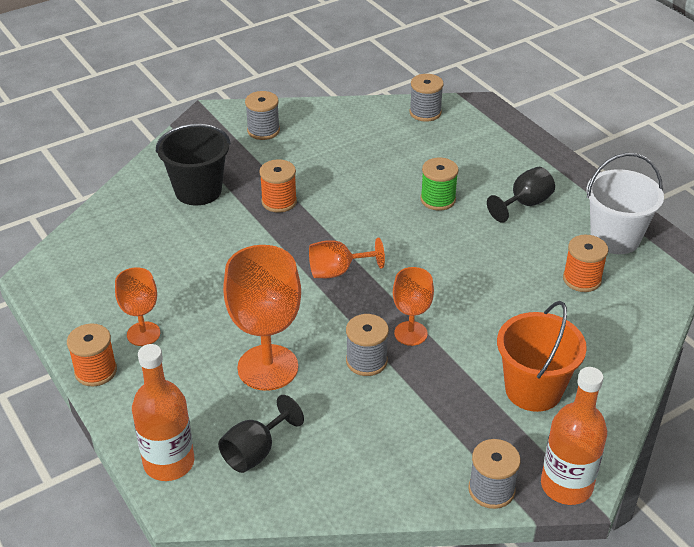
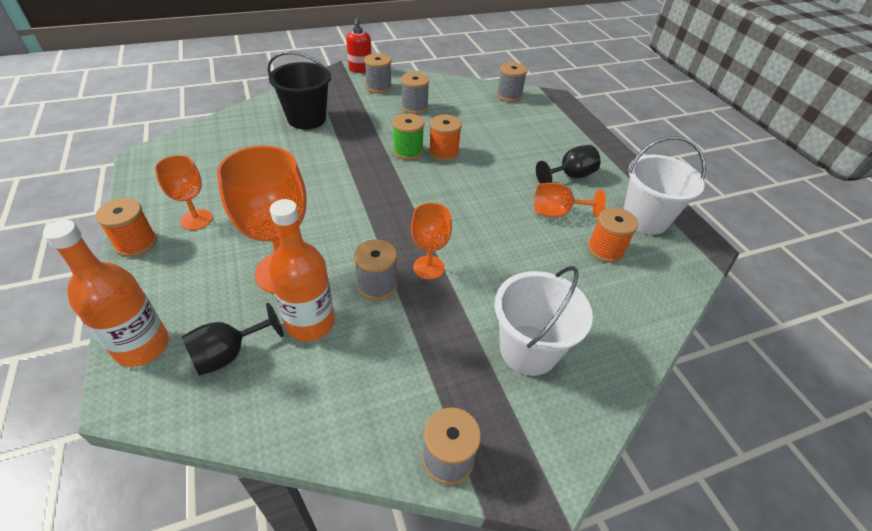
camera: 10 degrees right, 5 degrees up
(228, 109) = (360, 69): none -> red soap dispenser
(279, 201) = (365, 137): orange spool -> orange spool (443, 152)
(319, 150) = (414, 107): none -> grey spool
(337, 271) = (387, 200): orange goblet -> orange goblet (557, 212)
(438, 200) = (496, 159): green spool -> green spool (408, 151)
(533, 390) = (528, 350): orange bucket -> white bucket
(566, 485) = (533, 473): orange bottle -> orange bottle (310, 323)

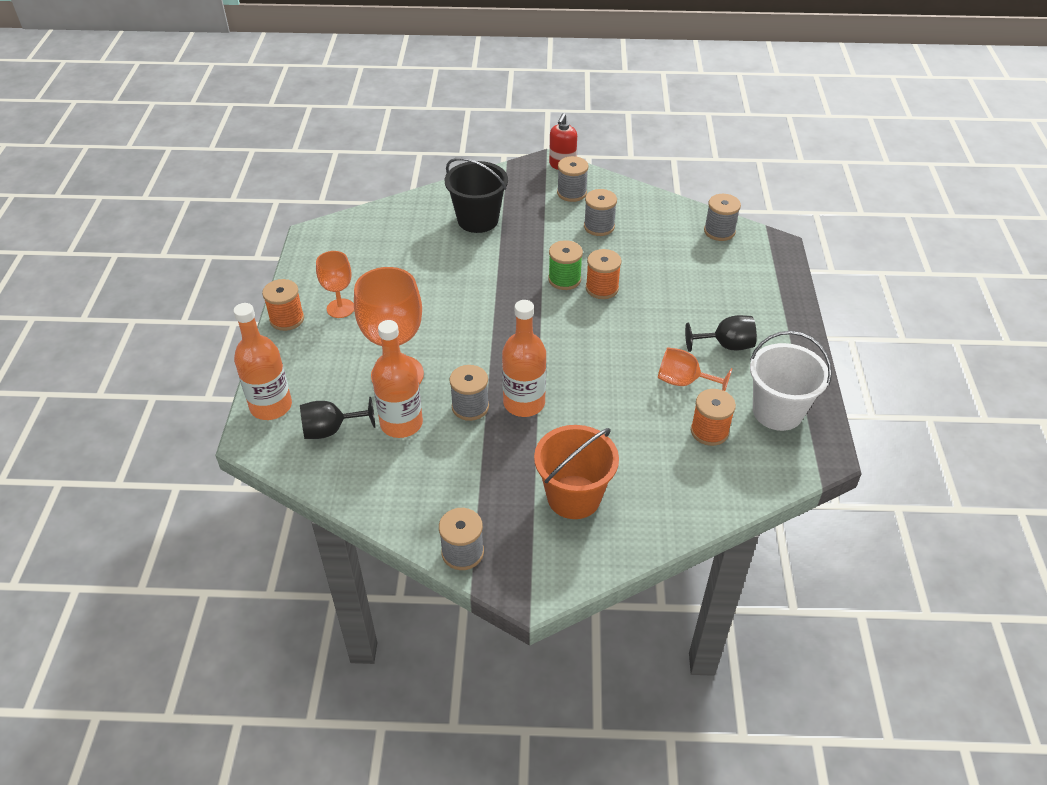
camera: 25 degrees right, 0 degrees up
(429, 267) = (524, 403): orange goblet -> orange bottle
(528, 350) = (574, 497): white bucket -> orange bucket

